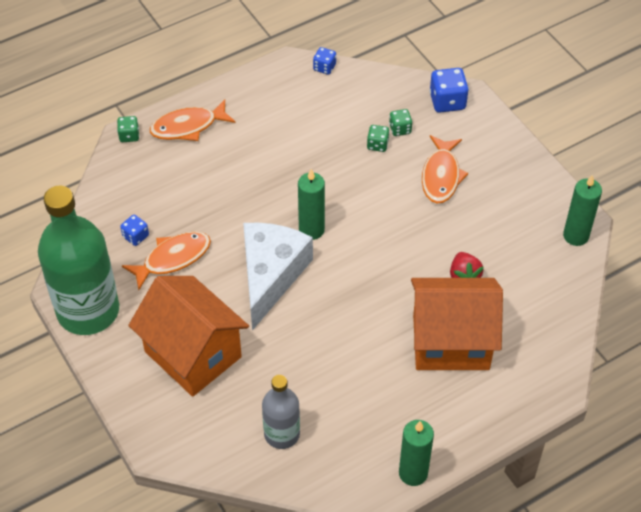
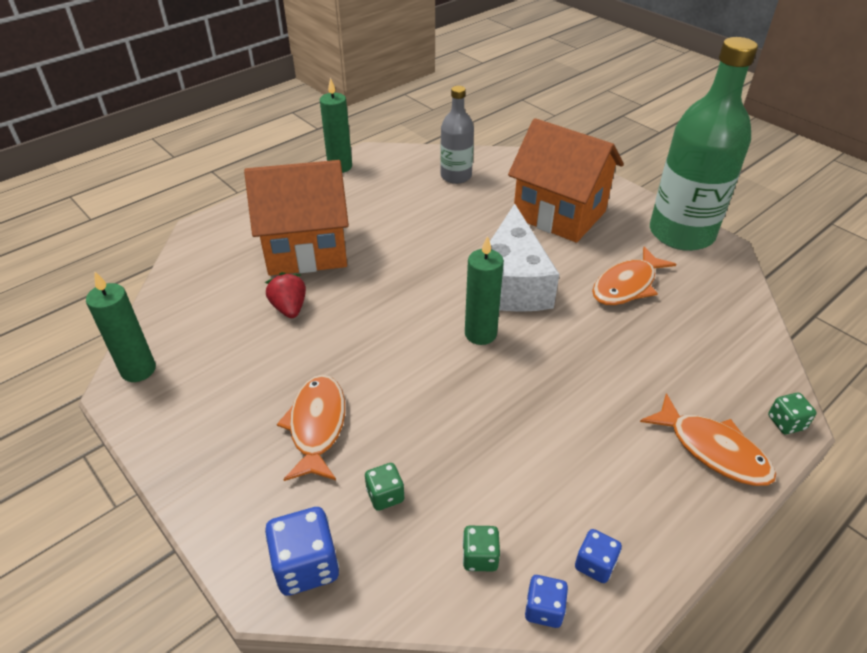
camera: 170 degrees right, 10 degrees down
(135, 236) = (683, 301): blue dice -> blue dice (595, 564)
(188, 127) = (713, 449): orange fish -> orange fish turned 75 degrees clockwise
(377, 145) = (417, 462): green dice -> green dice (480, 557)

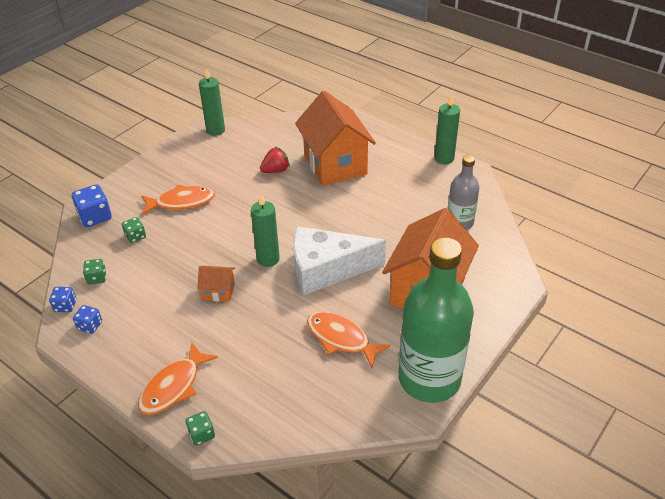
camera: 80 degrees right, 0 degrees up
(536, 390) = (219, 291): none -> orange house

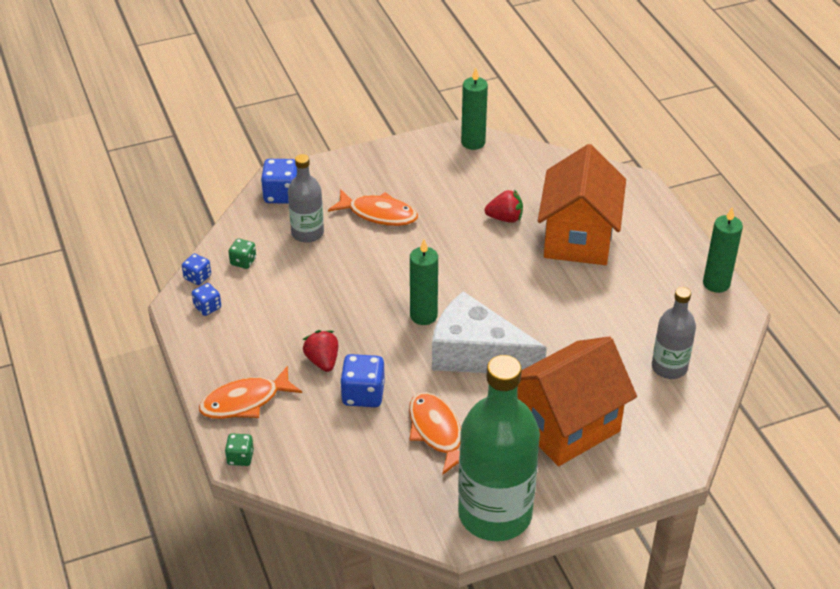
camera: 30 degrees right, 0 degrees up
(135, 236) = (307, 233): green dice -> grey bottle
(215, 326) = (322, 361): none -> red strawberry
(219, 291) = (350, 328): orange house -> none
(265, 336) = (363, 394): none -> blue dice

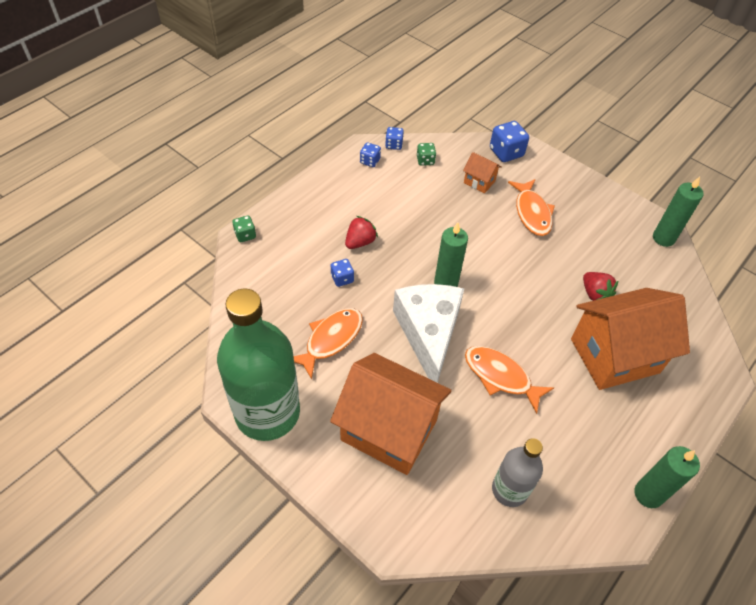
camera: 60 degrees right, 10 degrees up
(245, 401) = (296, 216): orange fish -> orange fish (500, 376)
(307, 233) = (479, 182): grey bottle -> orange house
(363, 394) = (342, 278): blue dice -> blue dice, size x0.59

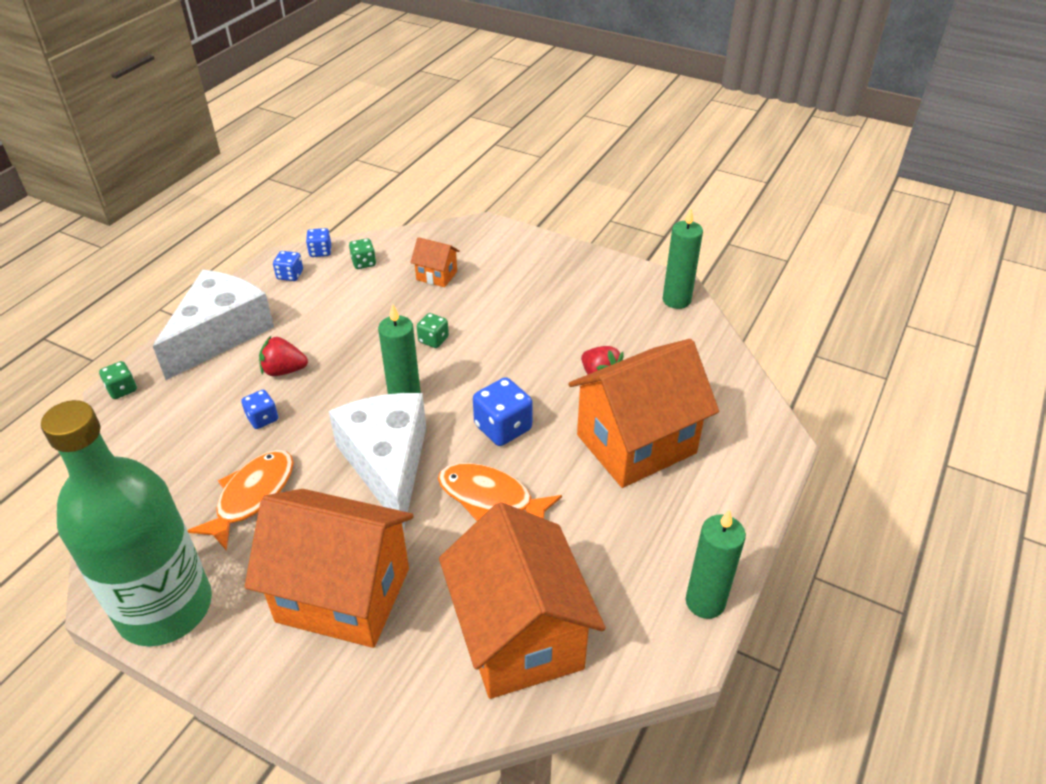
camera: 10 degrees left, 10 degrees down
(316, 202) = (220, 334): none -> white cheese
(360, 242) = (284, 371): red strawberry -> red strawberry turned 120 degrees counterclockwise
(471, 237) = (433, 340): none -> green dice
(506, 152) = (467, 238): blue dice -> blue dice (503, 428)
(509, 489) = (519, 636): grey bottle -> orange house
(532, 213) = (508, 299): orange fish -> none

